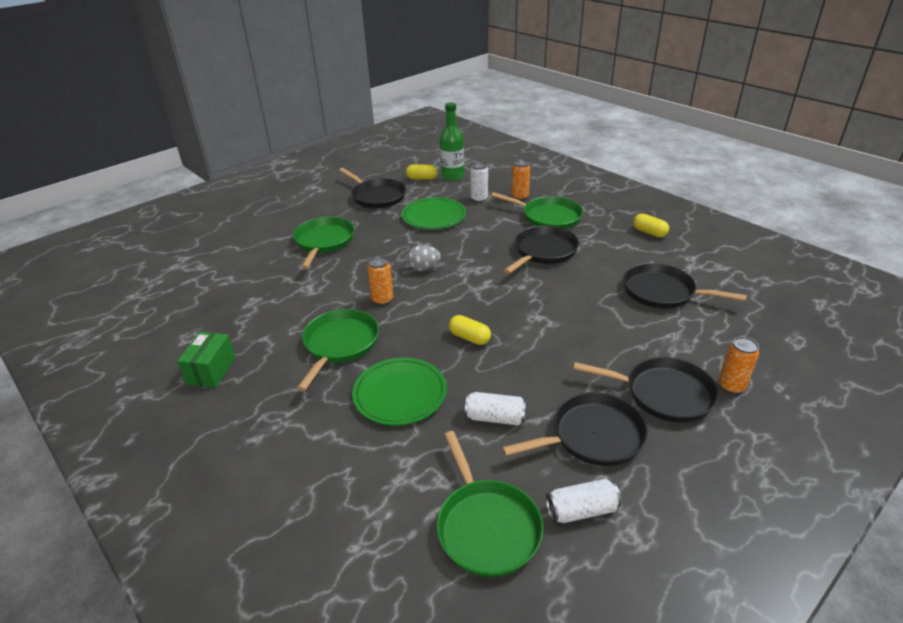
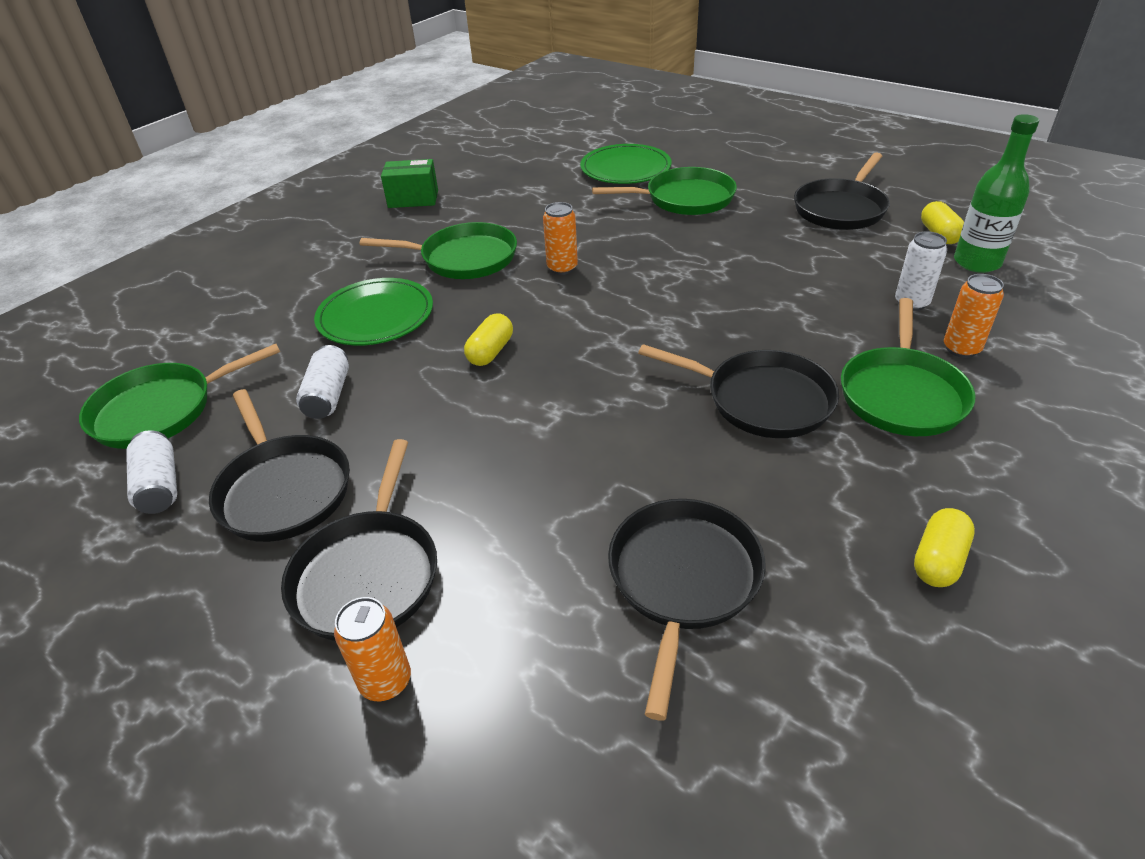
camera: 80 degrees right, 5 degrees up
(424, 268) = (652, 286): grey egg -> none
(434, 216) = (813, 268): green plate -> green plate (625, 168)

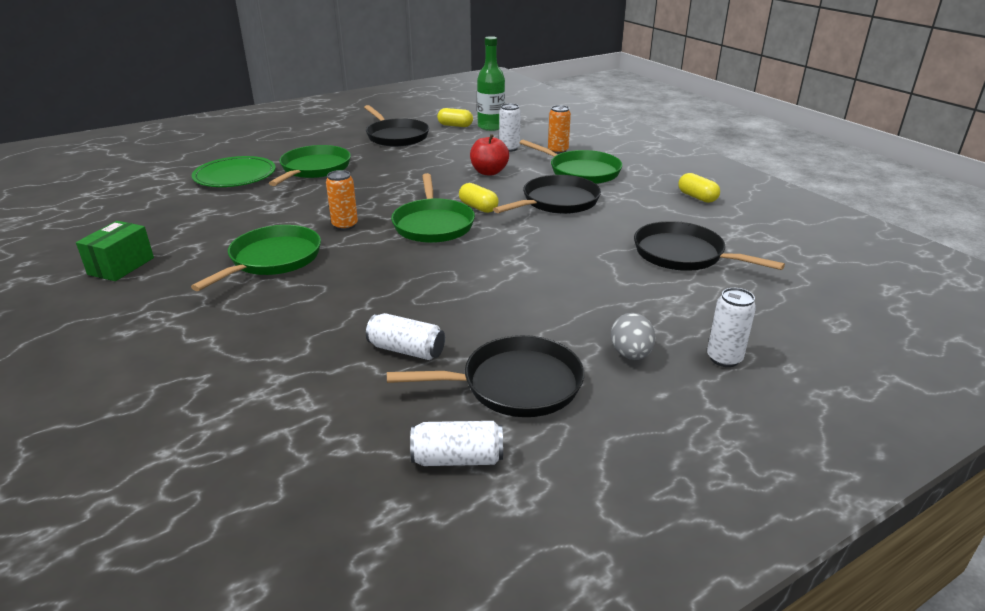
camera: 70 degrees left, 10 degrees down
(160, 410) = (330, 457): green pan -> green pan (433, 224)
(368, 575) = (630, 354): black pan -> grey egg
(375, 316) = (310, 313): green plate -> none
(385, 681) = (724, 358): orange can -> white can
(490, 352) = (422, 271): yellow capsule -> yellow capsule (478, 207)
(804, 312) = (489, 172): none -> red apple

